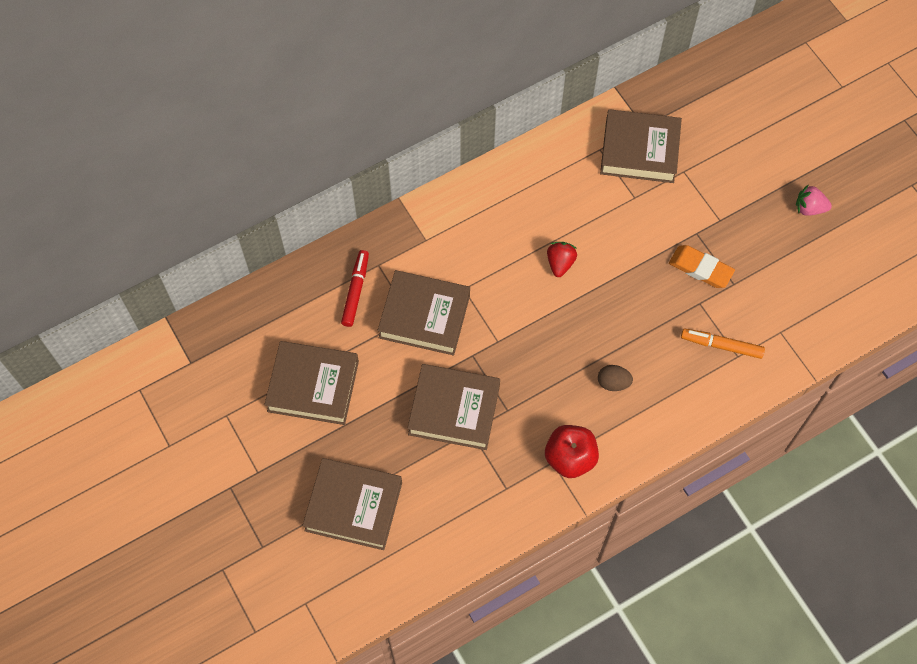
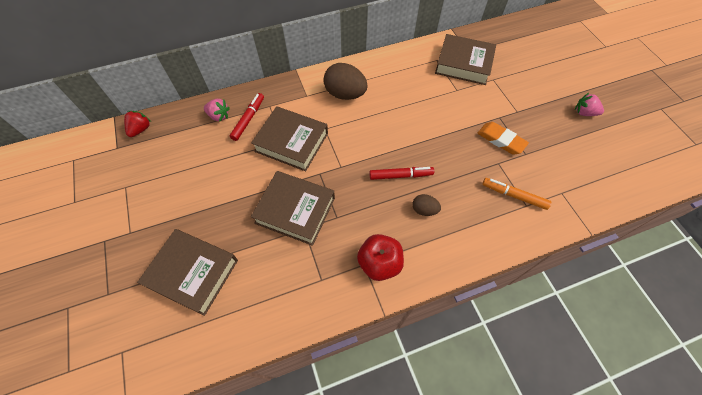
camera: 10 degrees right, 5 degrees down
(313, 292) = (219, 116): none -> pink strawberry
(313, 386) = (196, 177): brown book -> none
(479, 229) = (345, 94): none -> brown egg
(560, 263) = (397, 122): red strawberry -> red strawberry (140, 129)
(577, 341) = (401, 175): none -> red marker

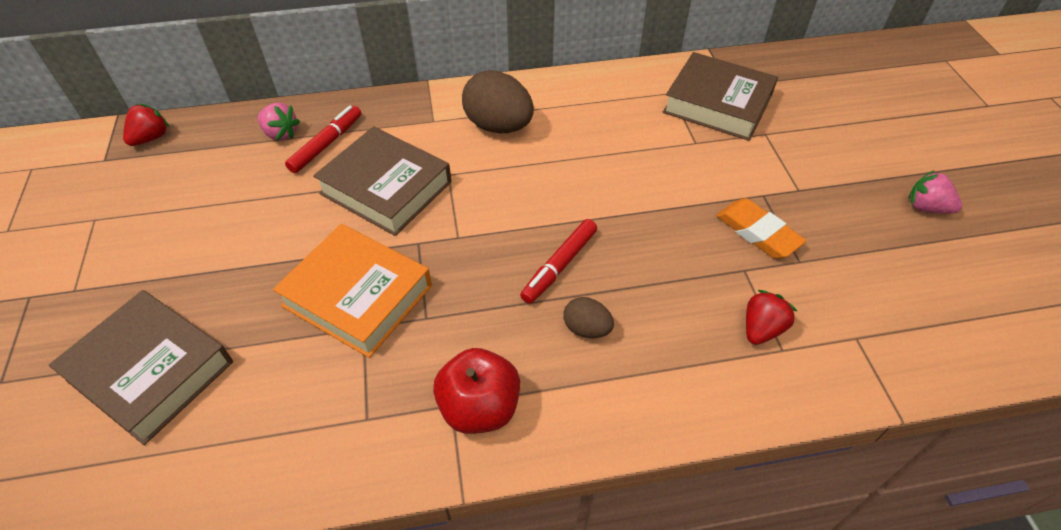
camera: 10 degrees right, 10 degrees down
(295, 210) = (357, 296): brown book -> orange book
(401, 175) = (559, 266): red marker -> red marker turned 120 degrees clockwise
(513, 195) = (761, 329): orange marker -> red strawberry

